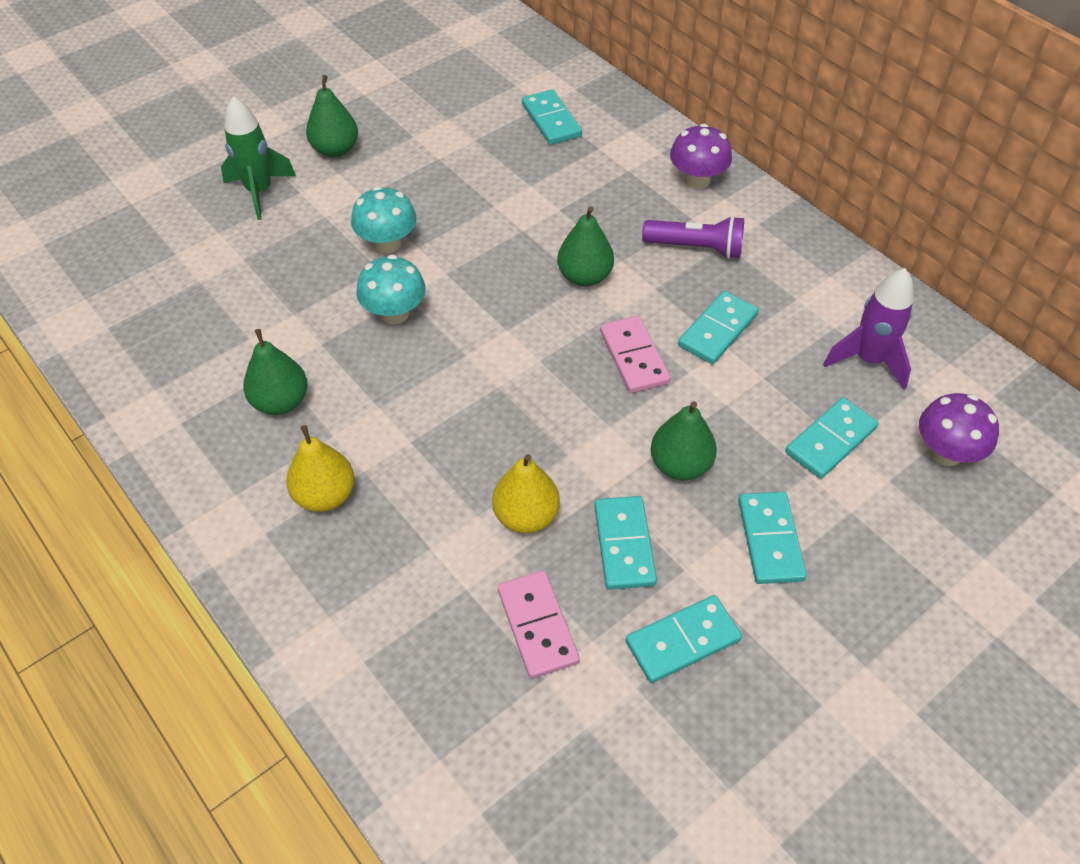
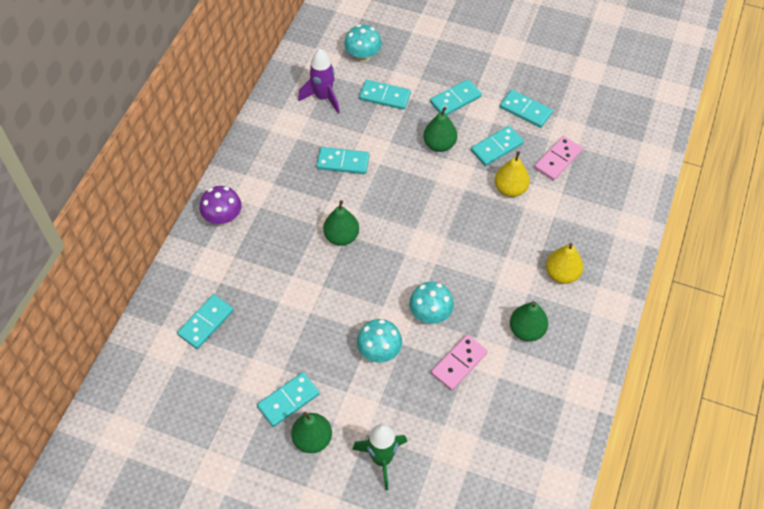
camera: 120 degrees left, 5 degrees up
(397, 148) = (288, 400): none -> turquoise domino
(634, 357) = (385, 189): pink domino -> pink domino (459, 363)
(696, 248) = (285, 195): purple flashlight -> none
(946, 452) = (363, 56): purple mushroom -> turquoise mushroom

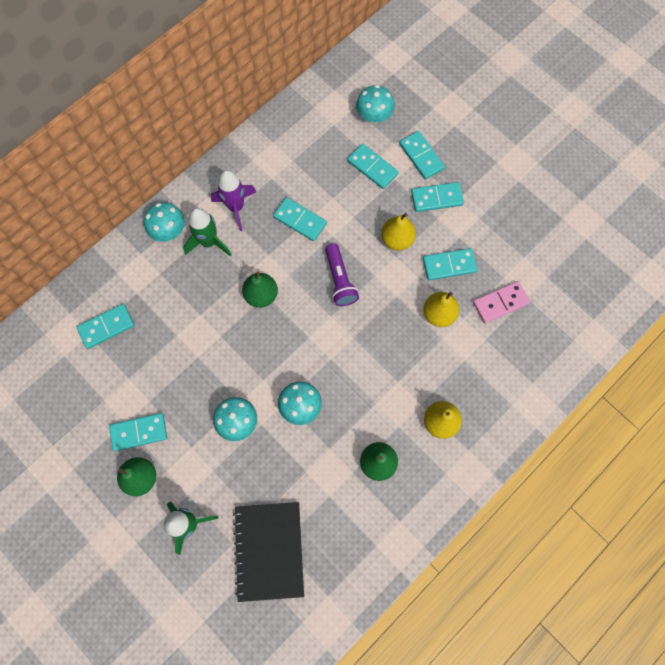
camera: 25 degrees right, 15 degrees up
(223, 217) = (169, 231): purple mushroom -> turquoise mushroom
(267, 212) = (209, 242): none -> green rocket
(323, 97) = (315, 145): purple rocket -> purple rocket (236, 207)
(407, 196) = (340, 280): none -> purple flashlight
(439, 144) = (397, 239): green pear -> yellow pear
(459, 363) = (300, 466): pink domino -> none
(470, 447) = (269, 550): none -> black notebook
(525, 110) = (497, 238): turquoise domino -> turquoise domino (421, 156)

